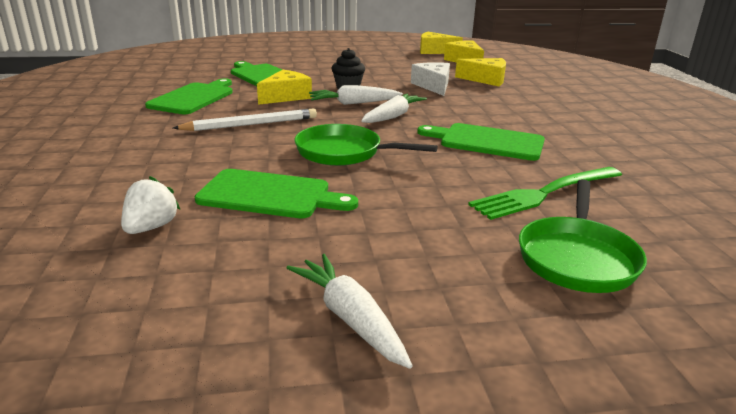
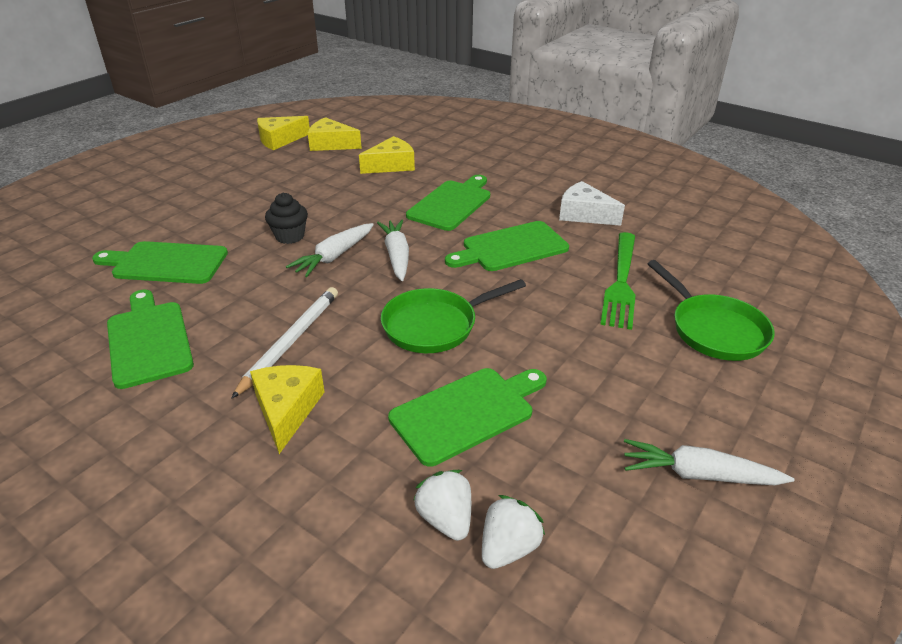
camera: 45 degrees left, 10 degrees up
(148, 260) = (508, 548): none -> white strawberry
(286, 96) = (251, 282): yellow cheese -> yellow cheese (287, 410)
(433, 86) = (362, 195): white cheese -> white cheese (584, 214)
(490, 108) = (451, 204): none -> green cutting board

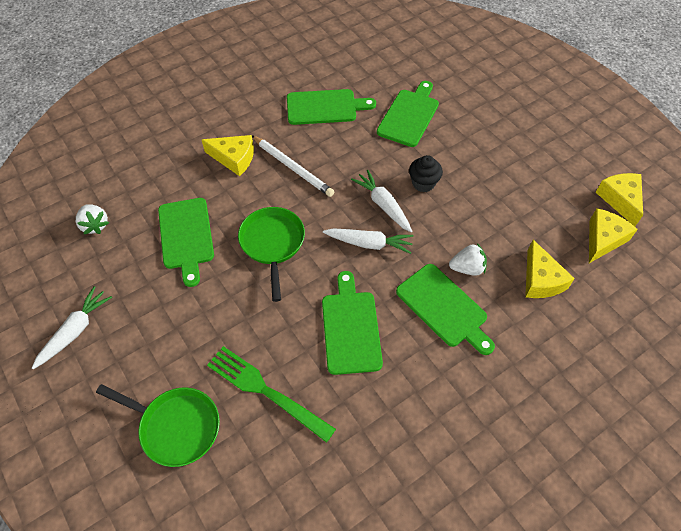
camera: 110 degrees right, 20 degrees up
(446, 519) = (125, 206): white strawberry -> white strawberry (467, 268)
(584, 214) = (386, 419): white cheese -> none
(714, 330) = (176, 427): green pan -> green pan turned 150 degrees counterclockwise

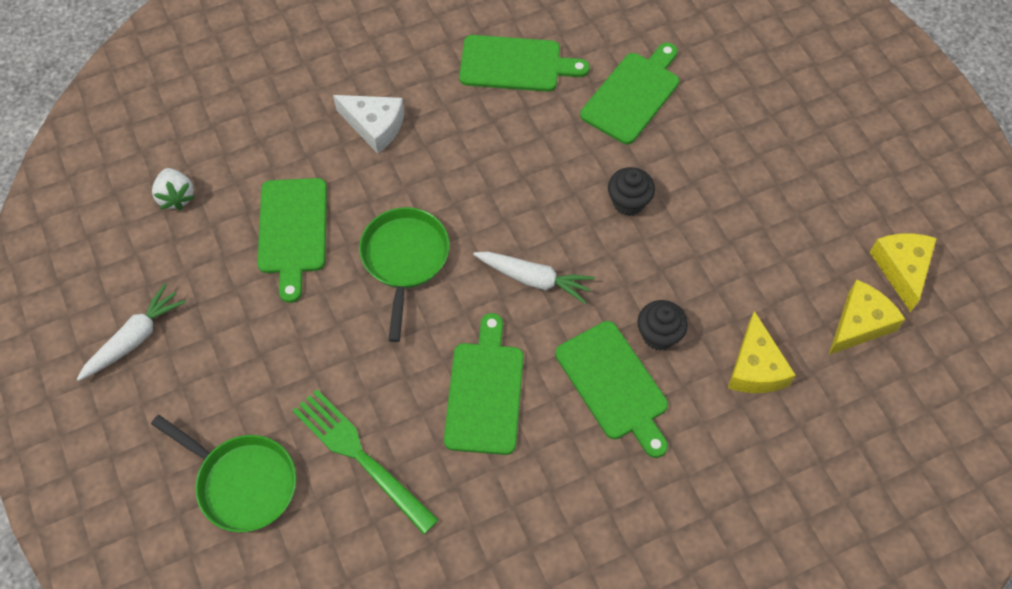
camera: 10 degrees right, 5 degrees up
(234, 158) = (374, 126): yellow cheese -> white cheese
(293, 167) = (452, 151): white pencil -> none
(383, 205) = (565, 226): white carrot -> none
(467, 268) = (659, 335): white strawberry -> black cupcake

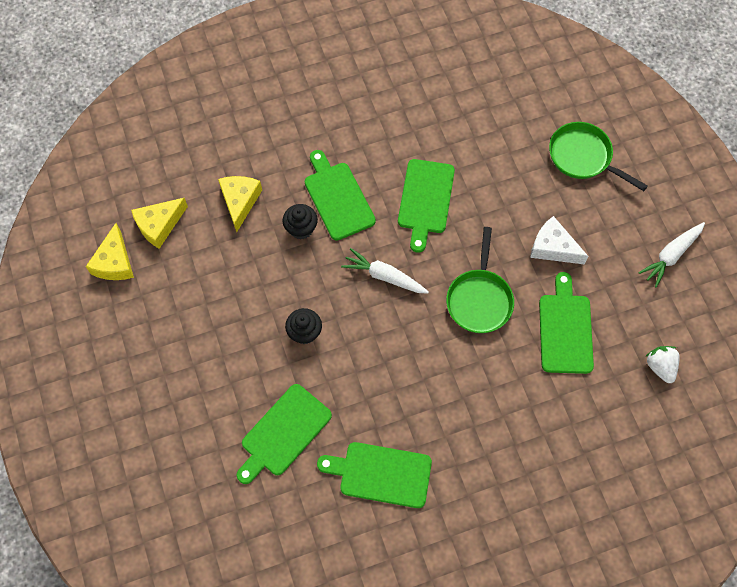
camera: 175 degrees left, 5 degrees up
(360, 456) = (509, 166): green fork -> none
(374, 126) = (504, 420): white cheese -> white cheese (553, 248)

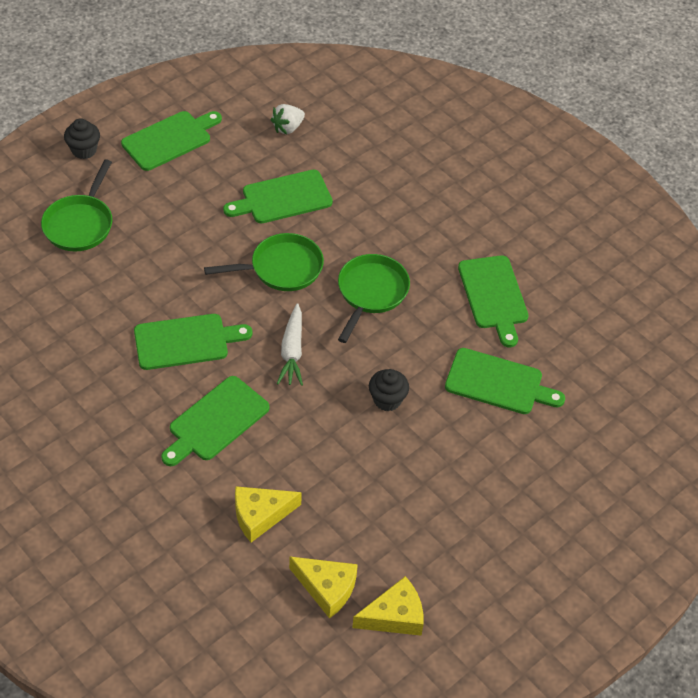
camera: 115 degrees left, 15 degrees down
(301, 229) = (269, 443): black cupcake -> black cupcake (84, 150)
(424, 364) = (371, 293): none -> green pan
(553, 248) = (198, 225): white cheese -> none
(670, 256) = (170, 139): white carrot -> green cutting board

